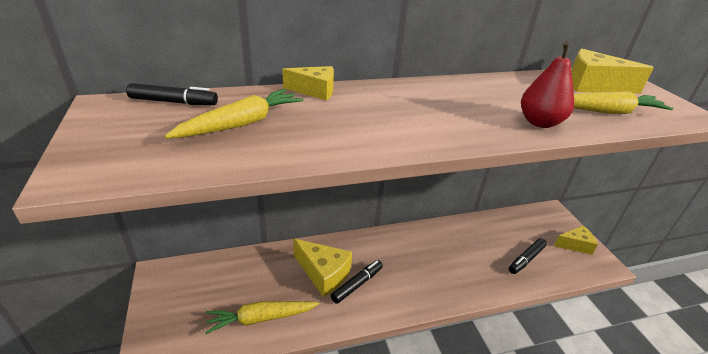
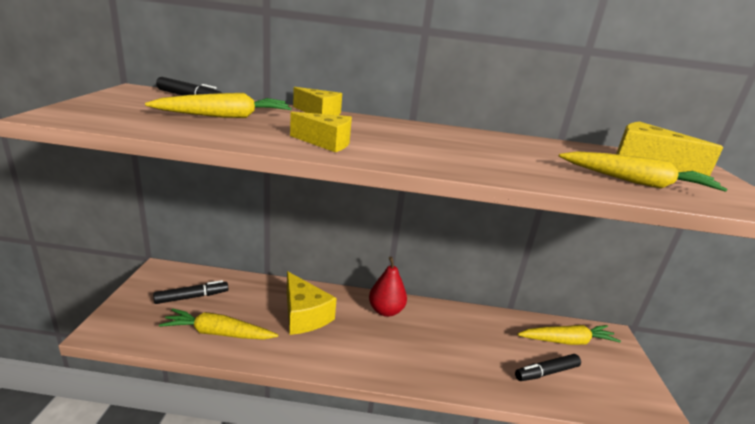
camera: 20 degrees right, 10 degrees down
(357, 284) = (331, 335): black marker -> black marker (192, 297)
(526, 227) = (567, 341): none -> yellow carrot
(539, 122) = (534, 172): red pear -> red pear (386, 311)
(575, 245) = (625, 378): yellow cheese -> yellow cheese (326, 142)

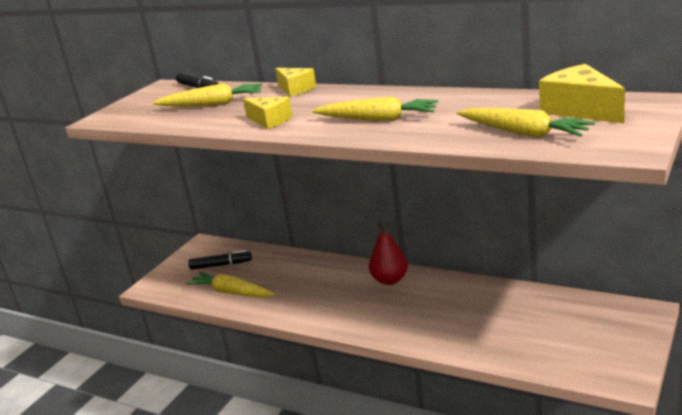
camera: 30 degrees right, 0 degrees up
(304, 315) = (309, 281): yellow cheese -> none
(546, 372) = (524, 339): black marker -> none
(567, 341) = (576, 314): yellow carrot -> yellow carrot (377, 119)

